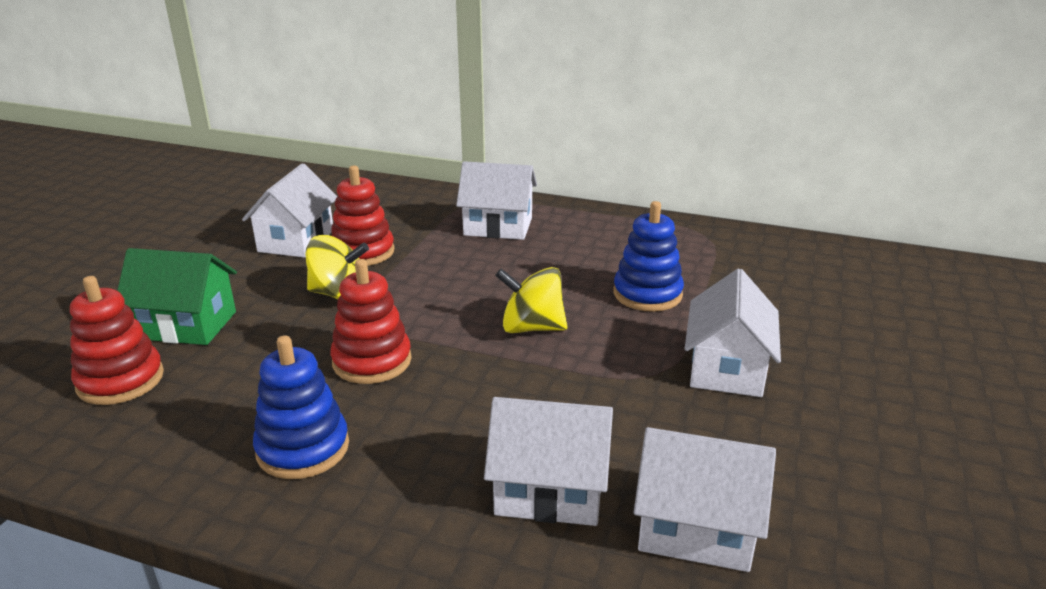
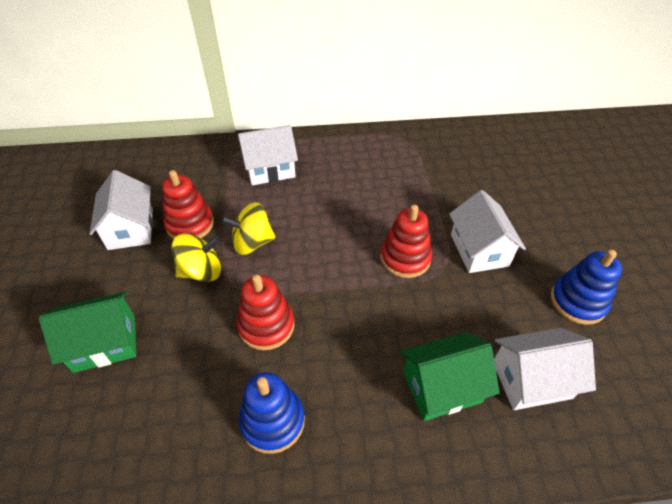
camera: 25 degrees left, 20 degrees up
(120, 380) = (92, 417): red stacking toy -> red stacking toy (405, 258)
(532, 327) = (350, 257): yellow spinning top -> yellow spinning top (252, 243)
(550, 490) = (441, 387): white house -> green house
(647, 294) = (401, 203): blue stacking toy -> blue stacking toy (577, 302)

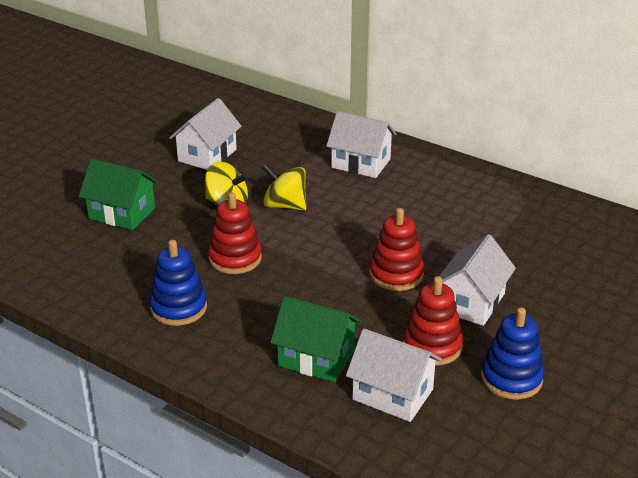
camera: 40 degrees right, 15 degrees down
(190, 224) = (252, 172): red stacking toy -> red stacking toy (432, 346)

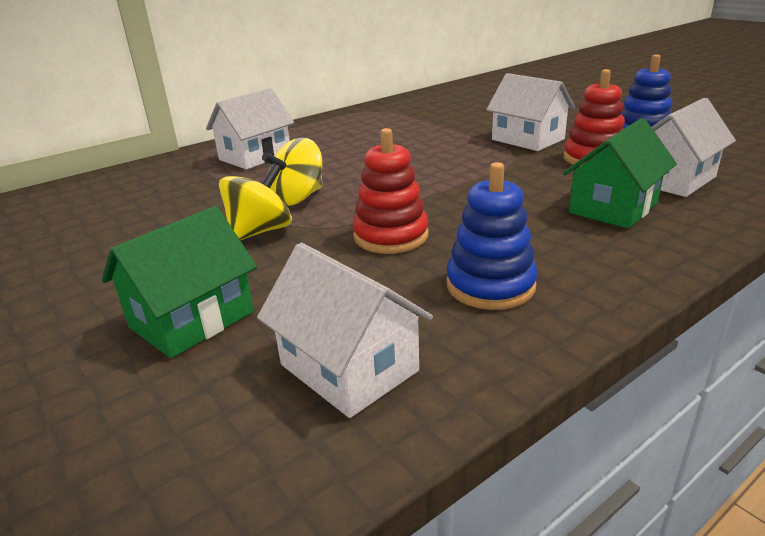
camera: 70 degrees left, 5 degrees down
(207, 155) = (118, 235): white house -> white house (348, 368)
(396, 275) = (471, 161): red stacking toy -> none

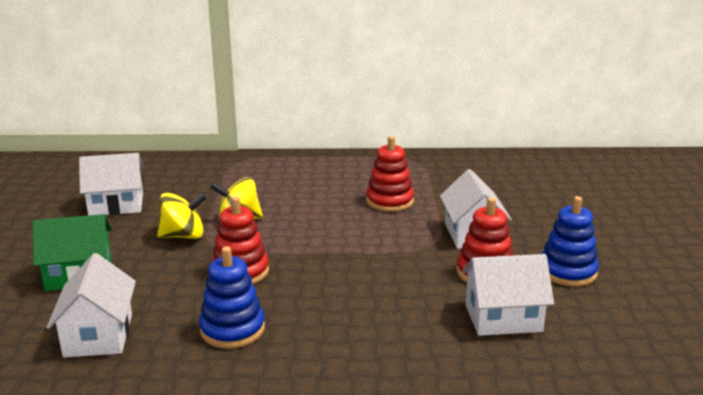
camera: 35 degrees right, 5 degrees down
(255, 156) = (268, 175): white house -> white house (116, 205)
(414, 140) = (389, 201): none -> red stacking toy
(613, 207) = (408, 318): green house -> none

